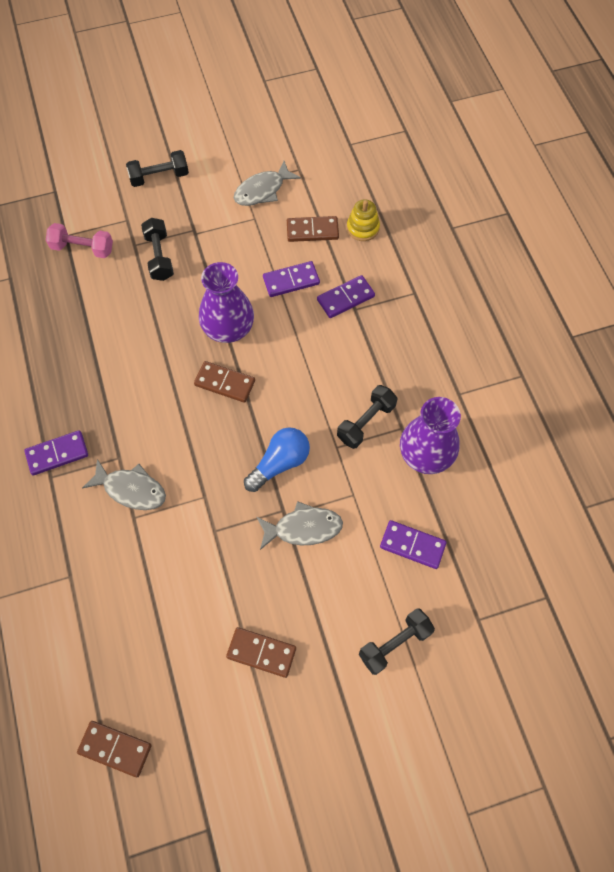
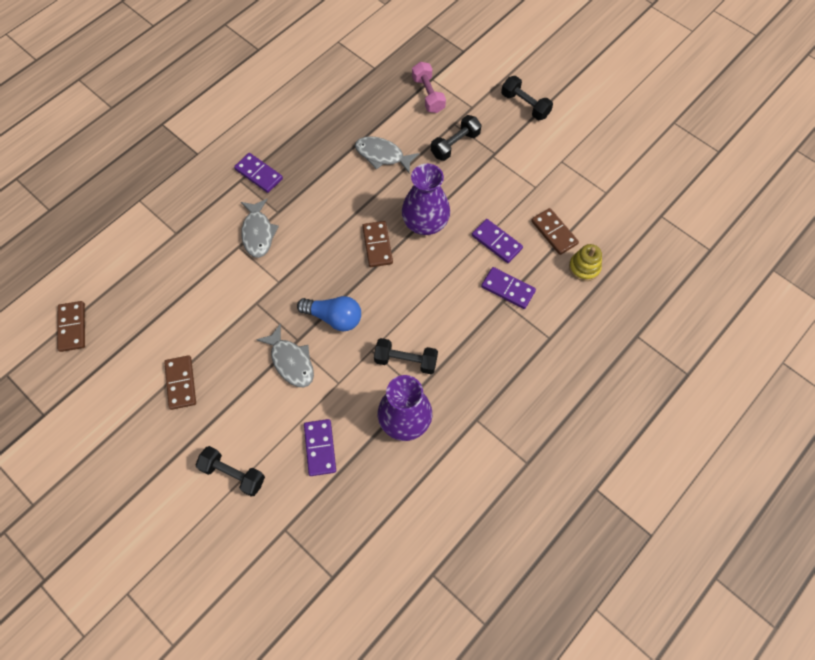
camera: 60 degrees right, 0 degrees up
(262, 190) = (565, 178): grey fish -> grey fish (382, 155)

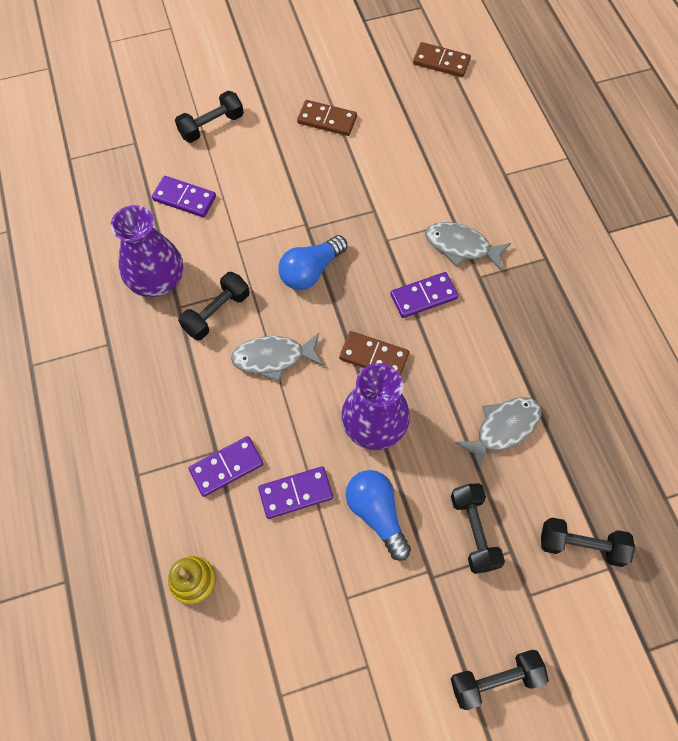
camera: 120 degrees right, 0 degrees up
(259, 174) = (545, 280): purple domino -> purple domino (423, 296)
(291, 361) = (288, 213): grey fish -> grey fish (273, 358)
(428, 95) = (581, 545): pink dumbbell -> black dumbbell
(478, 195) = (377, 513): none -> blue light bulb
(554, 232) = (264, 576): brown domino -> none

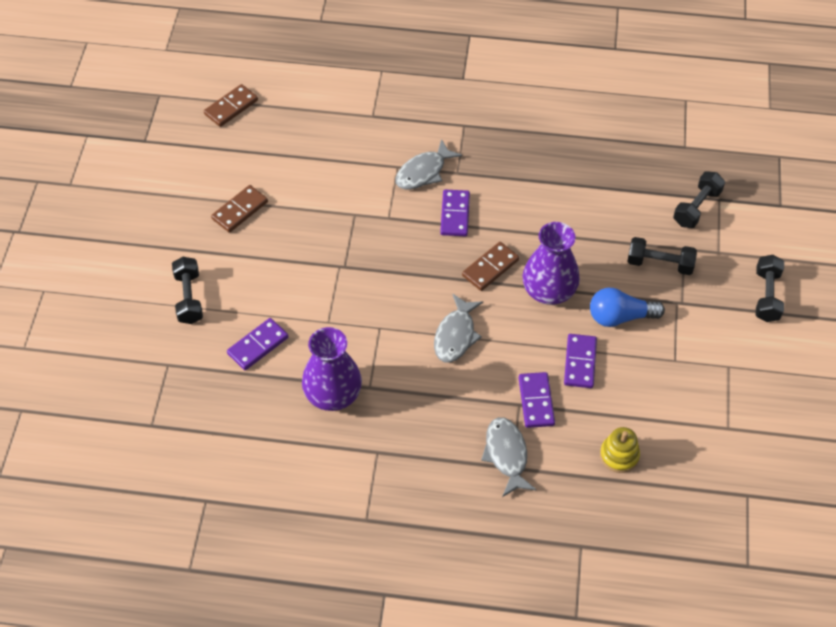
camera: 65 degrees left, 10 degrees down
(217, 313) = (391, 361): black dumbbell -> none
(311, 271) = (388, 280): blue light bulb -> none
(503, 428) = (591, 213): grey fish -> grey fish (506, 455)

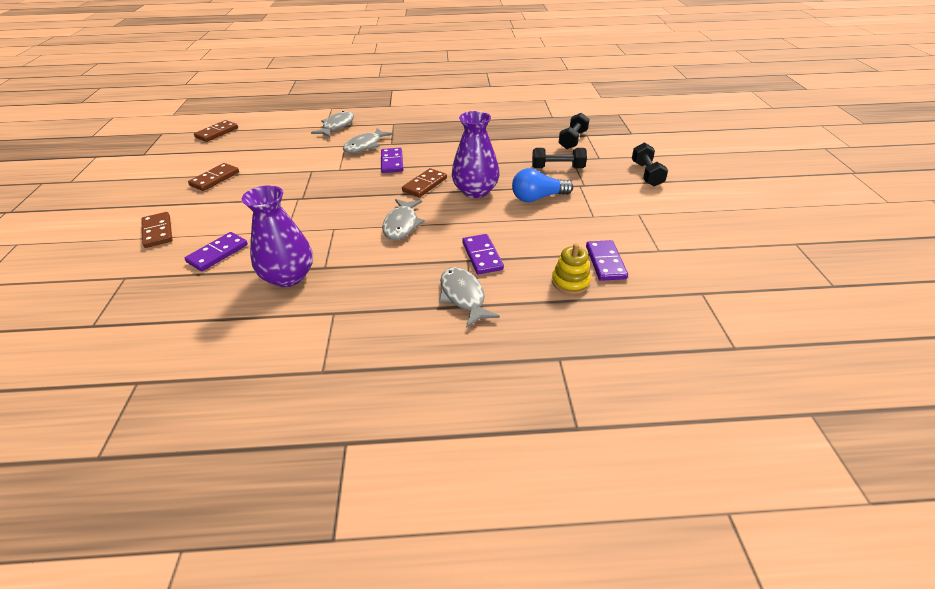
camera: 10 degrees left, 15 degrees down
(189, 298) = (157, 232): black dumbbell -> brown domino
(388, 119) = (337, 126): none -> grey fish
(580, 362) = (513, 227): purple domino -> purple domino (605, 262)

